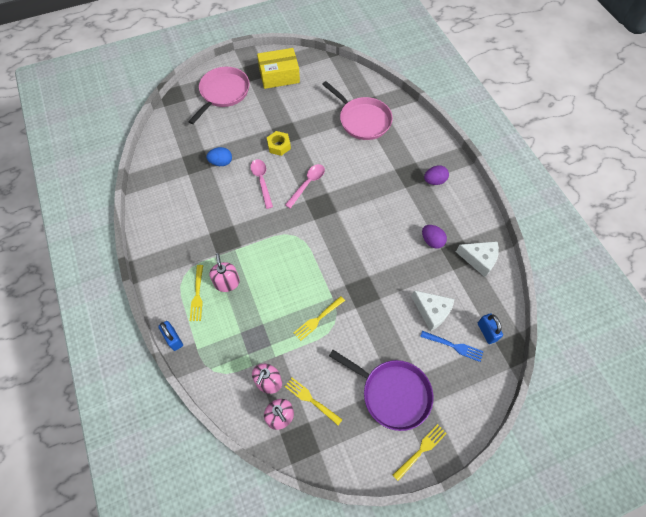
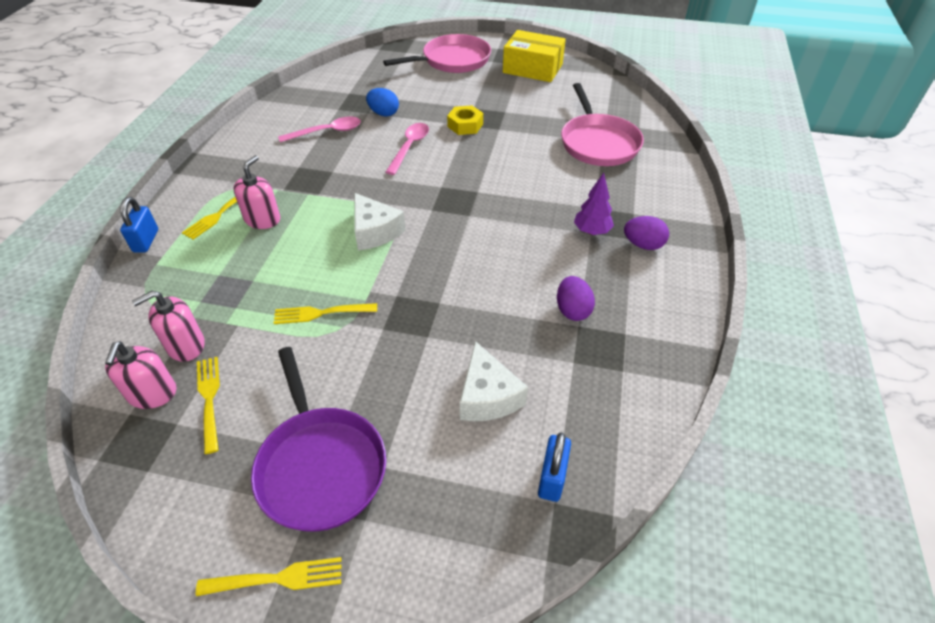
camera: 35 degrees right, 15 degrees down
(307, 184) = (461, 173): pink spoon -> pink spoon (327, 132)
(405, 186) = (591, 231): none -> purple tree
(453, 346) = (476, 463): blue fork -> none
(479, 259) = (629, 372): white cheese -> white cheese (374, 231)

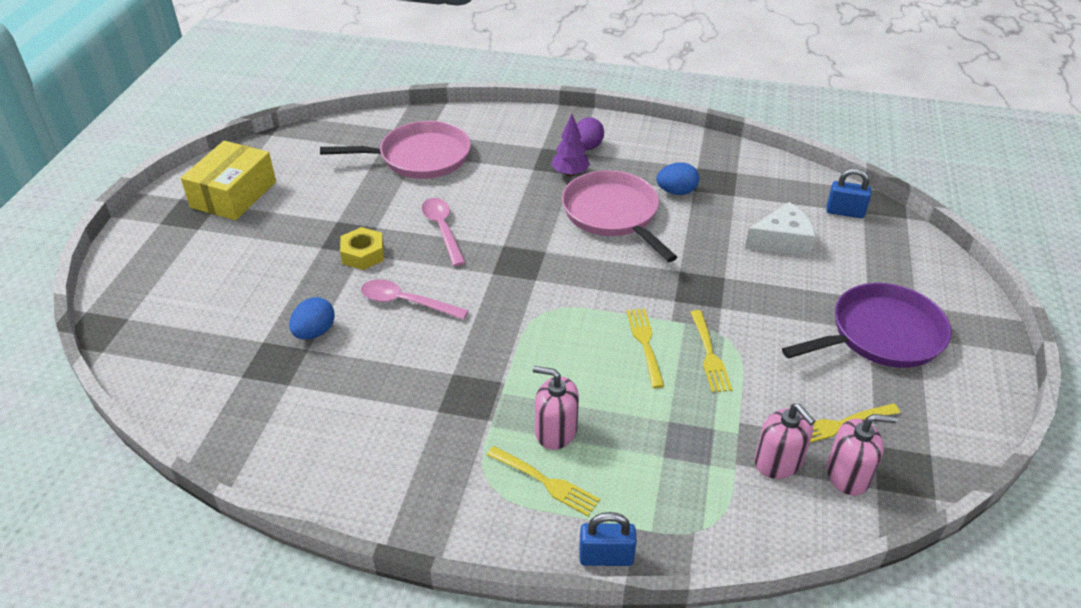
camera: 90 degrees left, 5 degrees down
(276, 579) = (981, 348): yellow fork -> yellow fork (645, 344)
(327, 132) = (353, 390): pink spoon -> pink spoon (442, 229)
(374, 231) = (576, 323): white cheese -> none
(453, 60) = (179, 267): pink pan -> pink pan (612, 214)
(572, 310) = (676, 192): purple egg -> blue egg

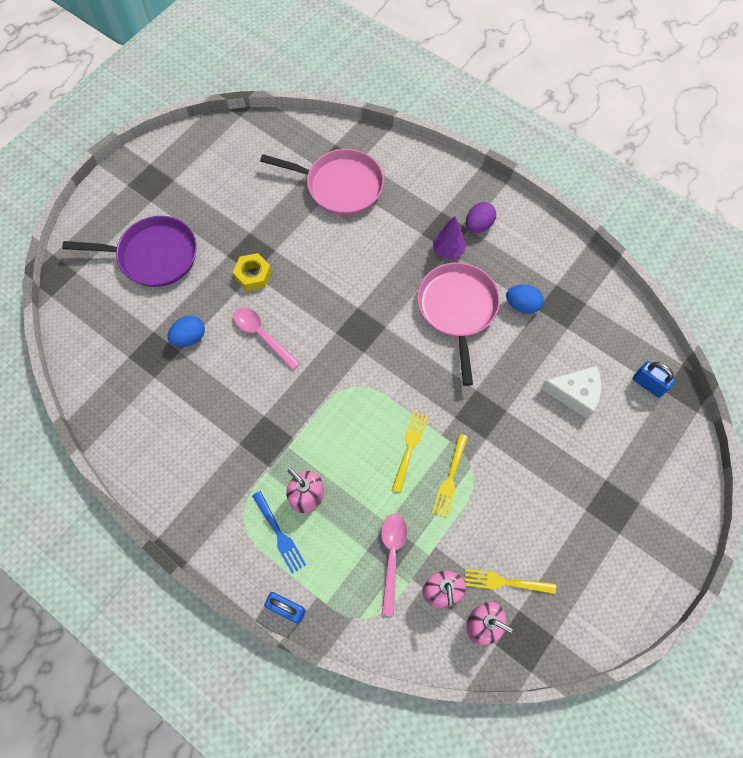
camera: 25 degrees right, 25 degrees up
(234, 194) = (188, 174): yellow box -> none
(442, 229) = (321, 273): pink spoon -> pink spoon (392, 556)
(545, 482) = (279, 534): yellow fork -> blue fork
(881, 334) = (591, 518): purple pan -> purple pan (154, 256)

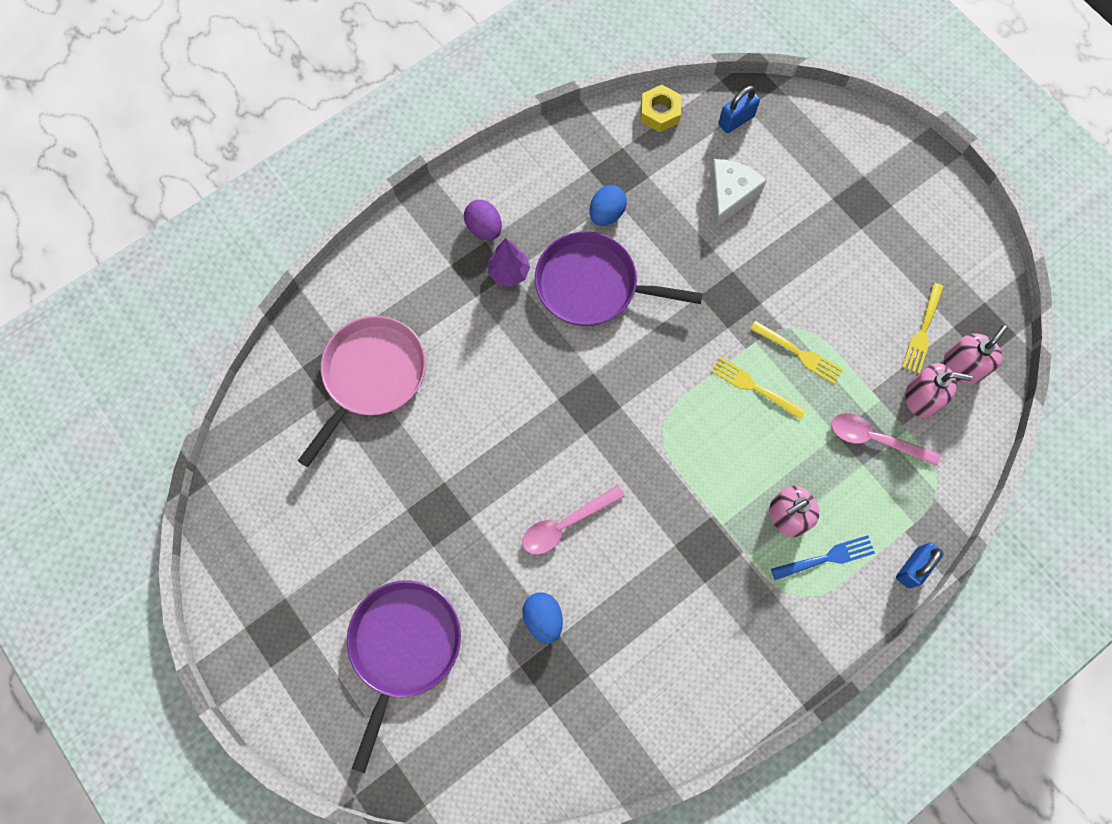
camera: 75 degrees left, 5 degrees up
(253, 275) = (474, 518): yellow nut -> yellow nut (660, 113)
(457, 309) = (592, 285): pink pan -> purple pan

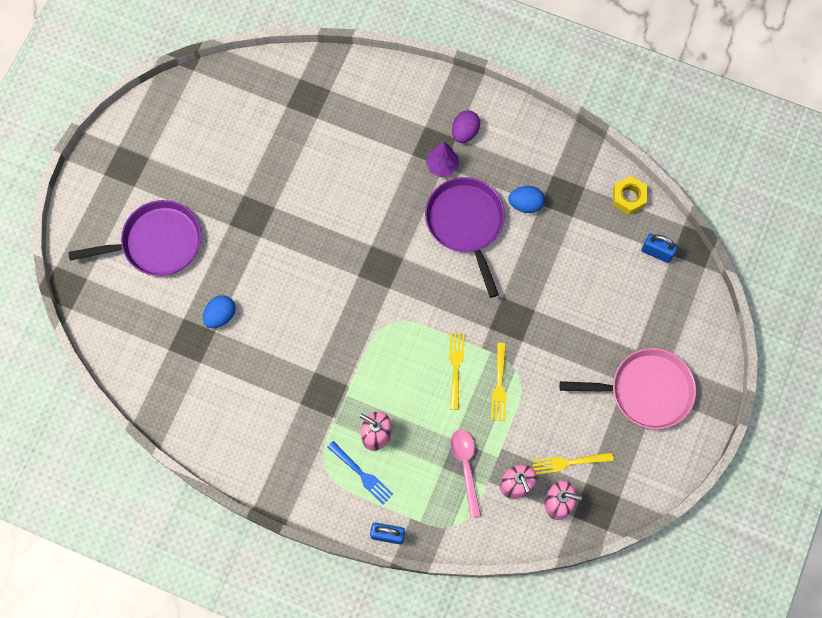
camera: 60 degrees right, 0 degrees up
(371, 376) = (318, 123): pink pan -> pink pan (646, 390)
(565, 524) = (289, 296): pink spoon -> none
(729, 195) = (592, 278): white cheese -> none

